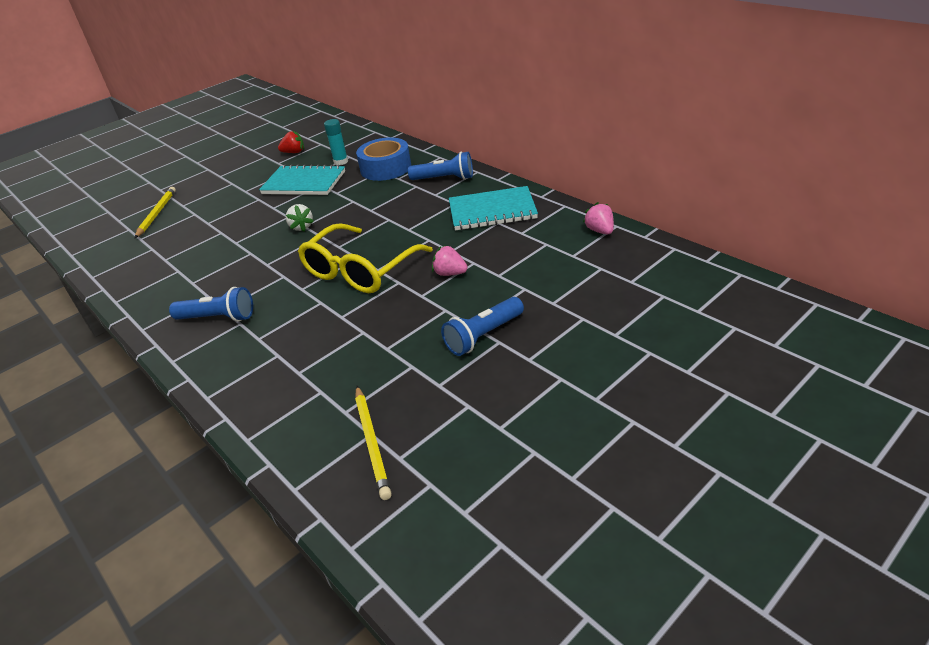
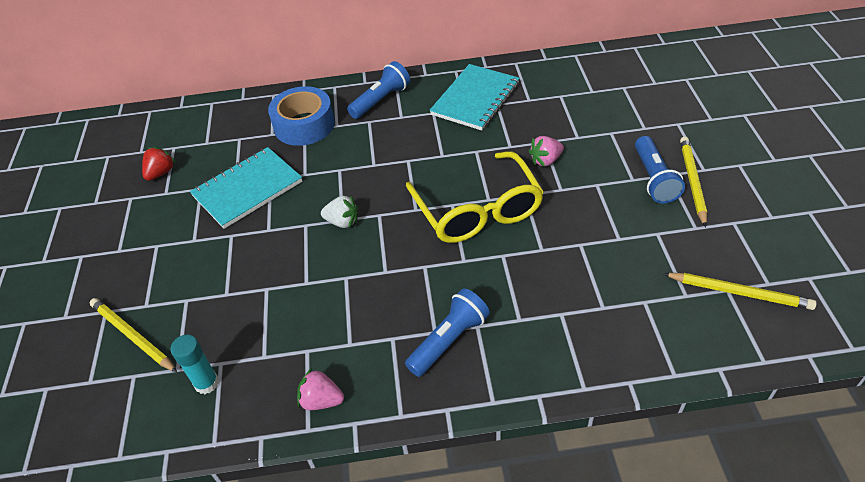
camera: 55 degrees left, 10 degrees up
(341, 162) = (242, 148): turquoise glue stick -> turquoise glue stick (207, 383)
(503, 359) = (692, 181): none -> yellow pencil
(600, 231) = (573, 64): pink strawberry -> pink strawberry (321, 400)

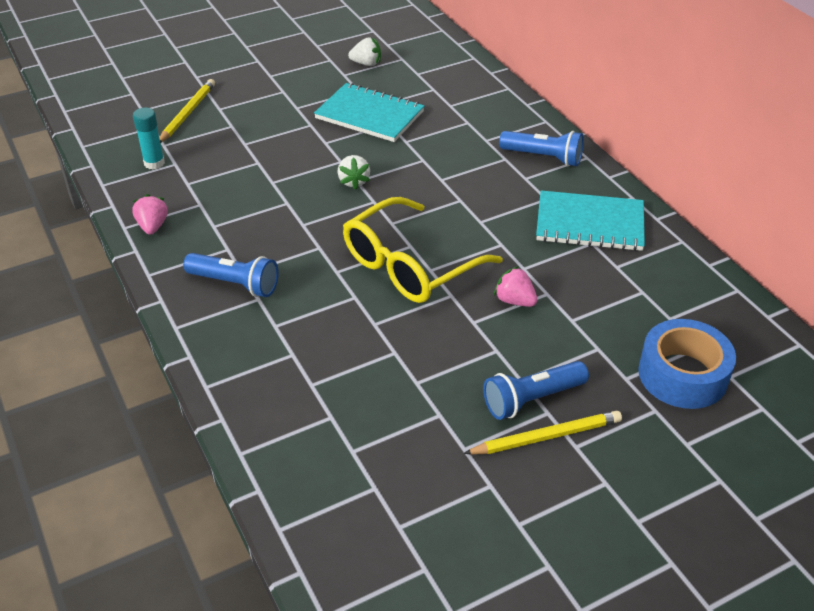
camera: 65 degrees right, 5 degrees down
(161, 173) = (366, 63): red strawberry -> white strawberry
(304, 125) = (474, 120): blue tape -> blue tape (682, 375)
(739, 292) = (373, 499): yellow pencil -> none

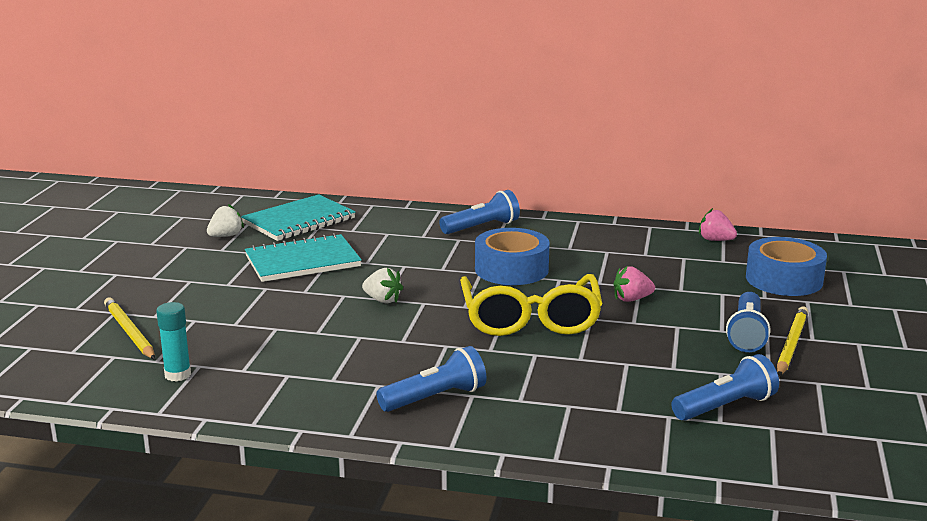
camera: 50 degrees left, 20 degrees down
(152, 226) = (279, 408): pink strawberry -> pink strawberry (715, 240)
(381, 443) = (725, 406): none -> blue flashlight
(486, 211) = (511, 269): none -> blue tape
(589, 224) = (585, 244): turquoise notebook -> turquoise notebook (299, 221)

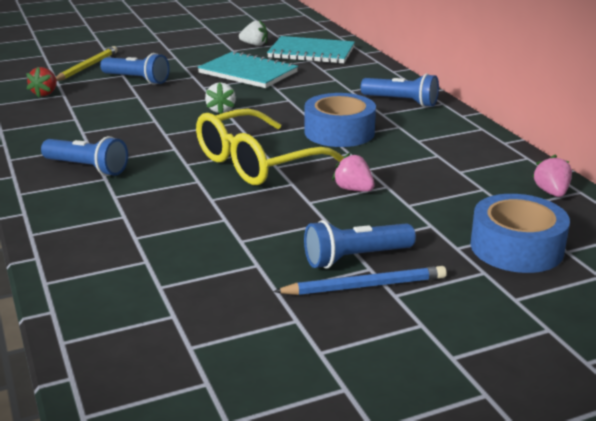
camera: 55 degrees right, 5 degrees up
(178, 375) = (45, 93): turquoise glue stick -> red strawberry
(725, 406) = (190, 282): blue flashlight -> blue flashlight (137, 80)
(791, 344) = (364, 286): yellow pencil -> blue pencil

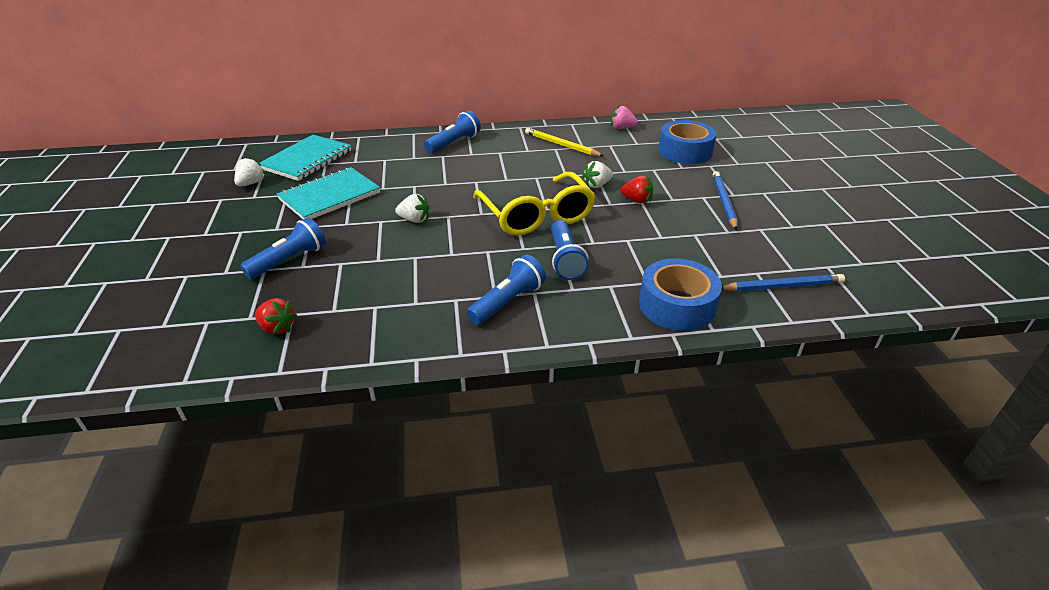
camera: 75 degrees left, 10 degrees up
(87, 67) = (210, 293): yellow pencil -> yellow pencil (562, 145)
(143, 336) = (782, 286): none -> blue pencil
(328, 218) = (637, 200): none -> red strawberry
(339, 132) = (497, 175): blue tape -> blue tape (677, 305)
(353, 189) = (597, 185): pink strawberry -> white strawberry
(355, 258) = (691, 199): blue flashlight -> blue flashlight (565, 260)

